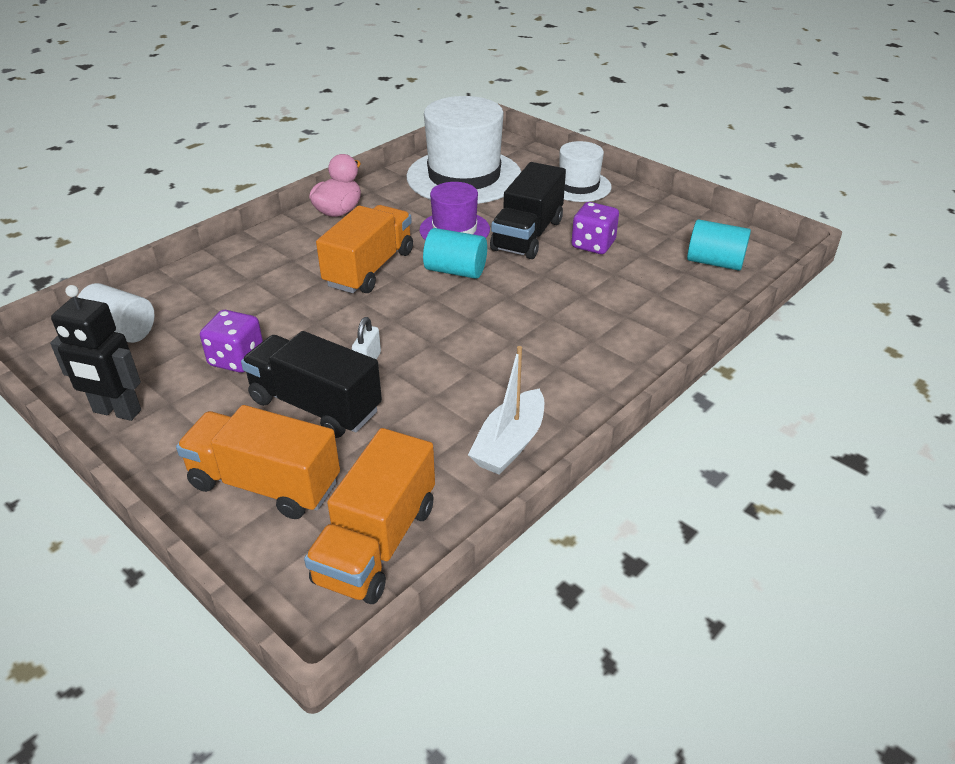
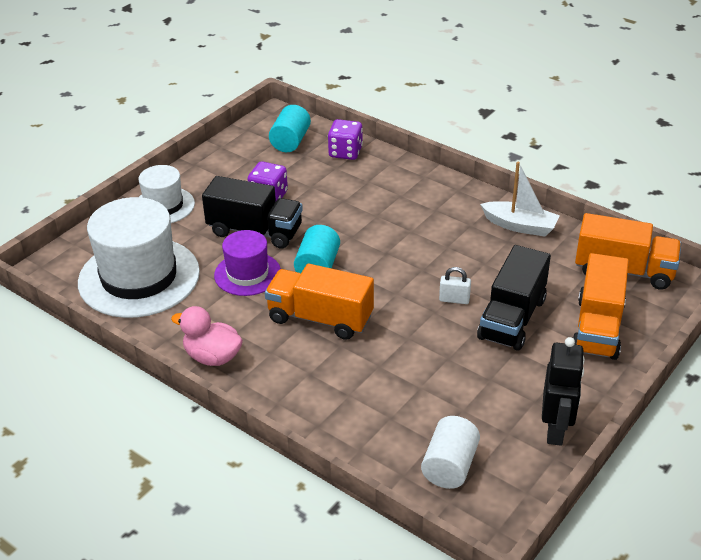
camera: 95 degrees left, 0 degrees up
(236, 359) = (469, 375): purple dice -> purple dice (345, 152)

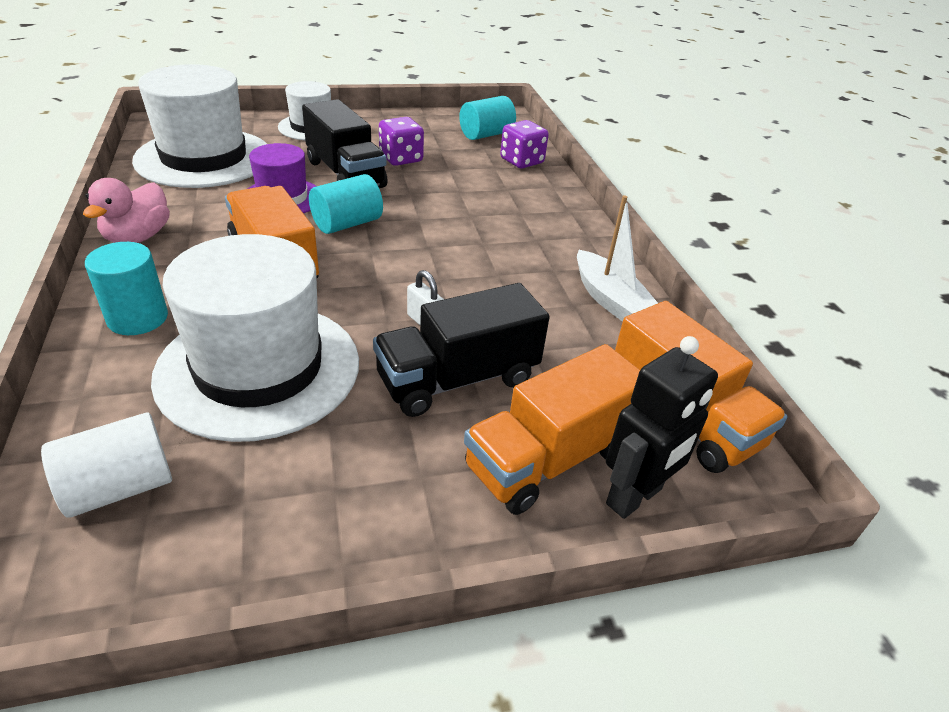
camera: 35 degrees right, 0 degrees up
(212, 357) = (138, 237): pink duck -> pink duck turned 135 degrees counterclockwise
(309, 398) = (138, 318): none -> turquoise cylinder
(416, 378) = (259, 368): none -> white hat
(556, 431) = (299, 546): black robot -> black robot (634, 497)

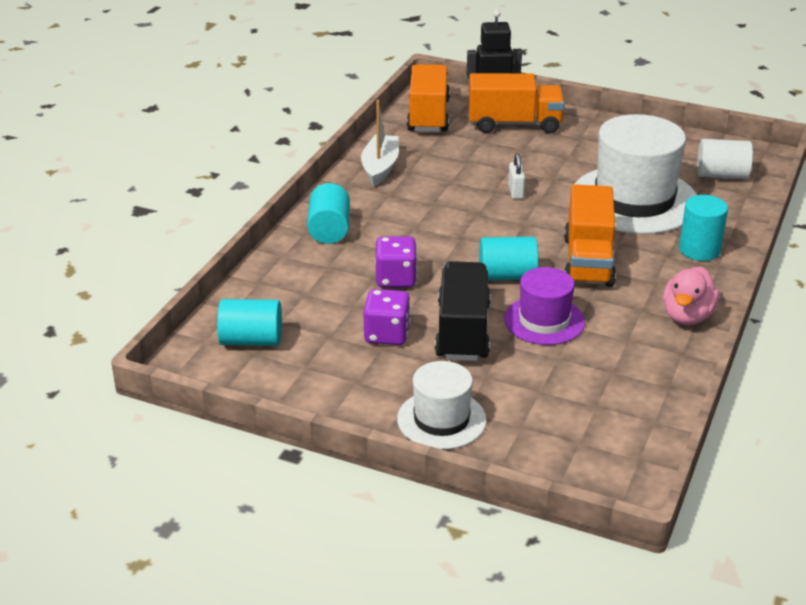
camera: 140 degrees left, 5 degrees down
(138, 237) = (687, 316): pink duck -> pink duck turned 150 degrees clockwise
(204, 158) = (595, 402): white hat -> none
(458, 379) = (525, 162): black truck -> none
(521, 161) = (268, 291): purple dice -> purple dice (396, 279)
(551, 216) = (329, 230): none -> turquoise cylinder

